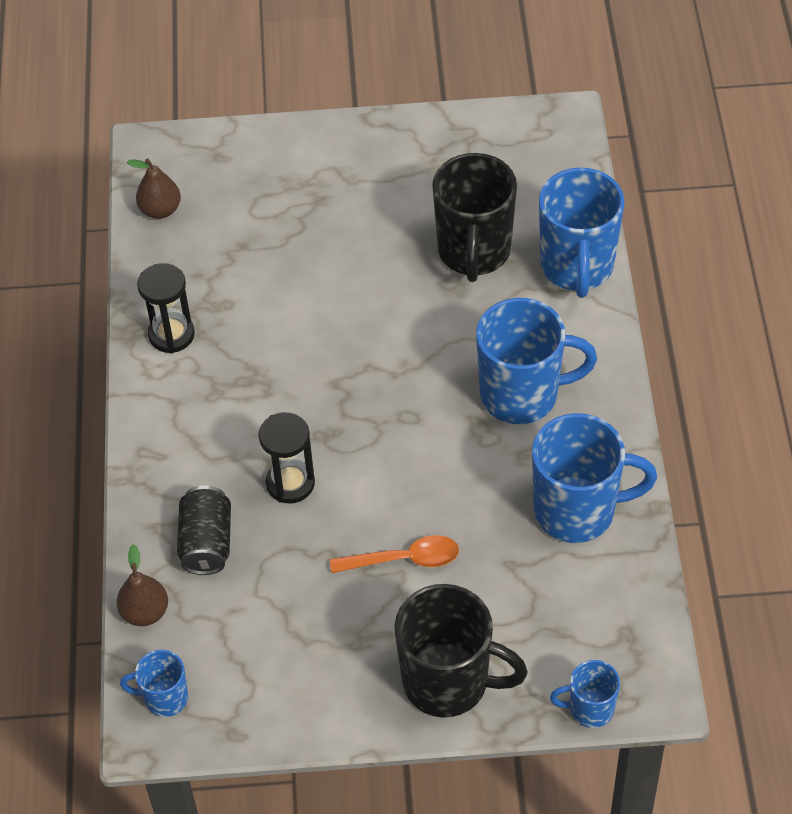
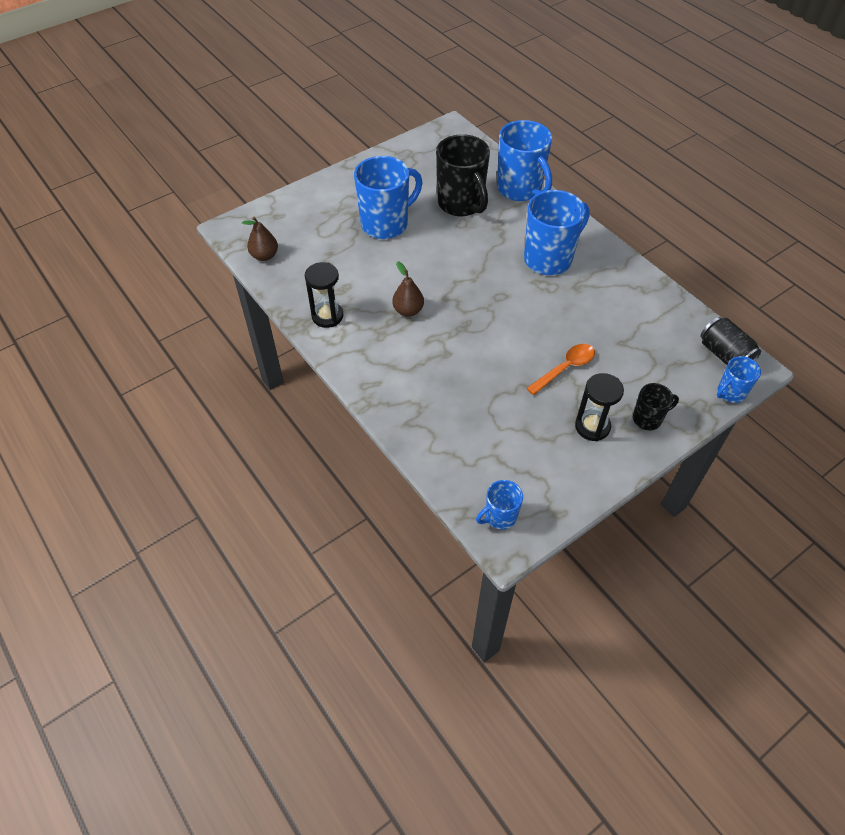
camera: 35 degrees left, 0 degrees up
(145, 612) = (444, 474): brown pear -> brown pear (408, 310)
(206, 543) = (447, 416): black can -> black can (724, 355)
(290, 483) = (466, 360): black hourglass -> black hourglass (592, 426)
(448, 682) = (648, 419): black mug -> black mug, size x0.51
(577, 511) = (629, 300): blue mug -> blue mug (386, 224)

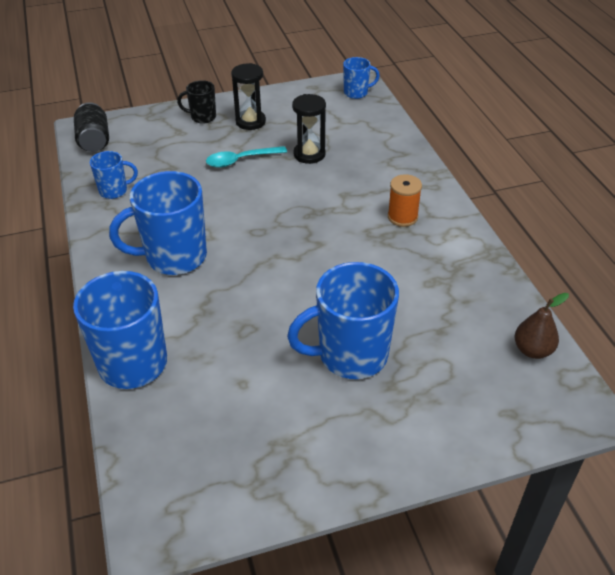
camera: 160 degrees left, 10 degrees down
(327, 316) = (459, 255): black hourglass -> black hourglass (309, 154)
(385, 342) = (402, 217): none -> orange spool
(408, 310) = (366, 240): brown pear -> none
(461, 204) = (230, 359): black mug -> none
(565, 368) = (241, 160): orange spoon -> turquoise spoon
(730, 393) = (121, 118): blue mug -> blue mug (114, 191)

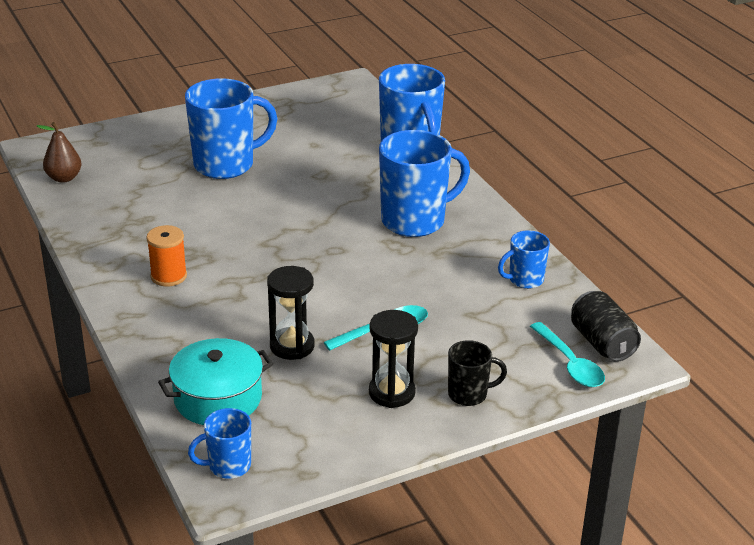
camera: 170 degrees right, 10 degrees down
(126, 130) = (569, 363): none -> turquoise spoon
(362, 126) = (218, 398): none -> turquoise pot

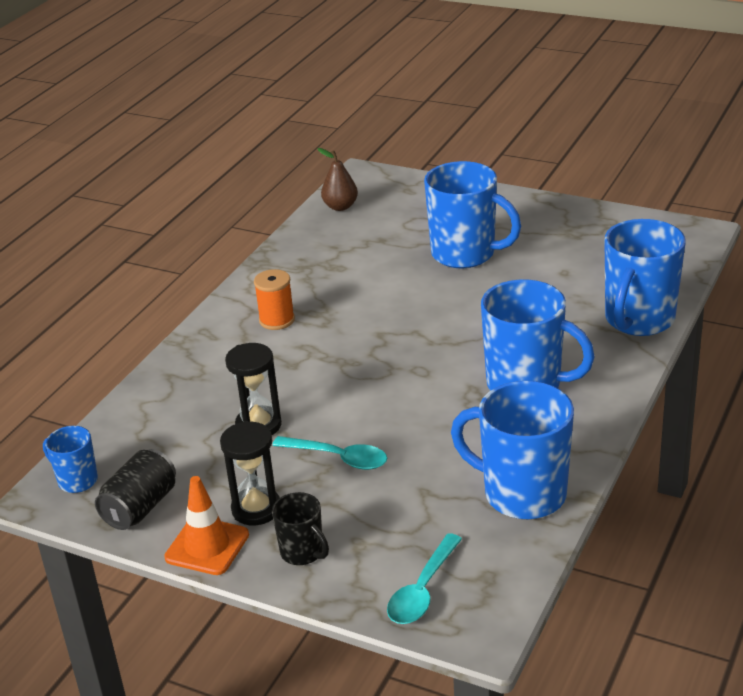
camera: 55 degrees right, 0 degrees up
(218, 398) = (152, 429): turquoise pot -> none
(404, 434) = (207, 546): none -> orange traffic cone
(525, 280) = (522, 494): blue mug -> blue mug, size x1.95
(602, 343) = (483, 594): black can -> black can (140, 507)

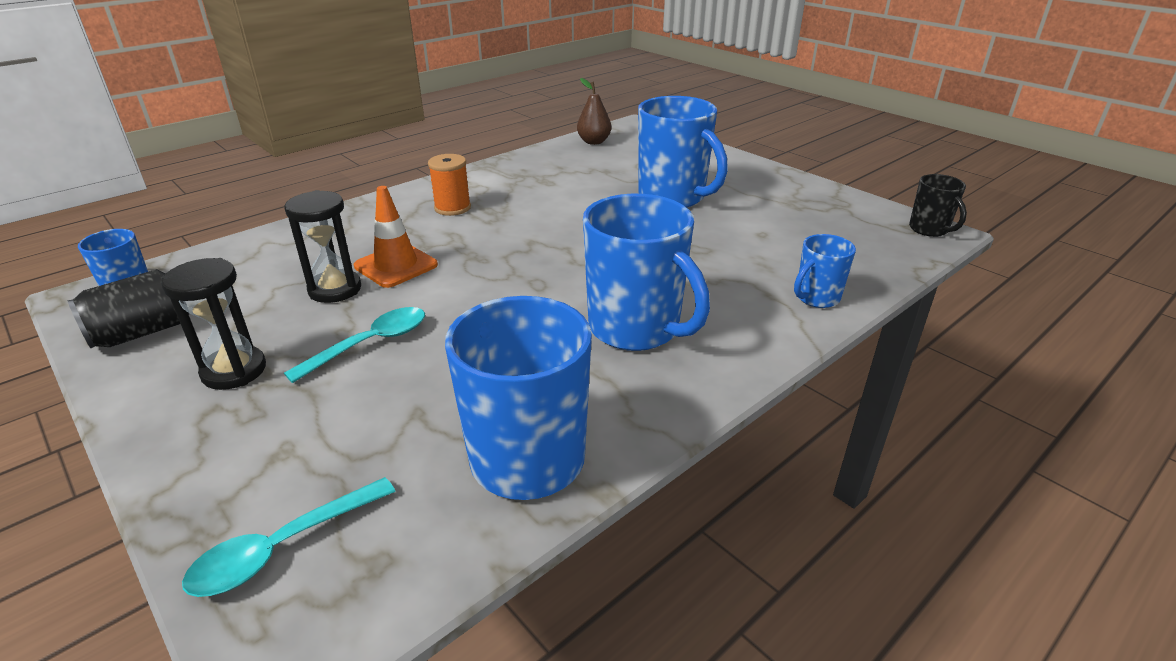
camera: 20 degrees right, 0 degrees up
(207, 546) = (141, 394): orange traffic cone -> orange traffic cone (396, 266)
(303, 553) = (216, 439): black mug -> black mug (929, 230)
(338, 458) = (370, 344): turquoise spoon -> turquoise spoon turned 90 degrees counterclockwise
(638, 320) = (816, 298): blue mug -> blue mug, size x0.51

